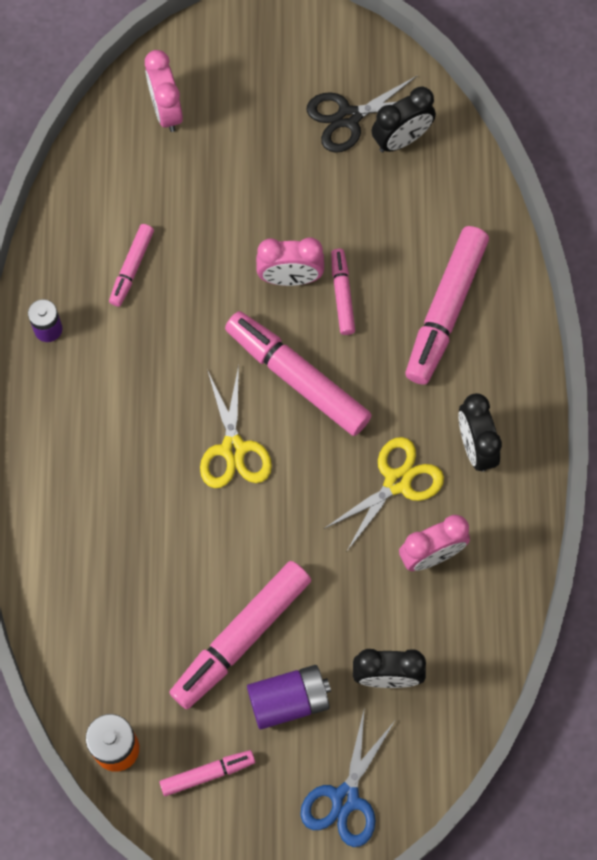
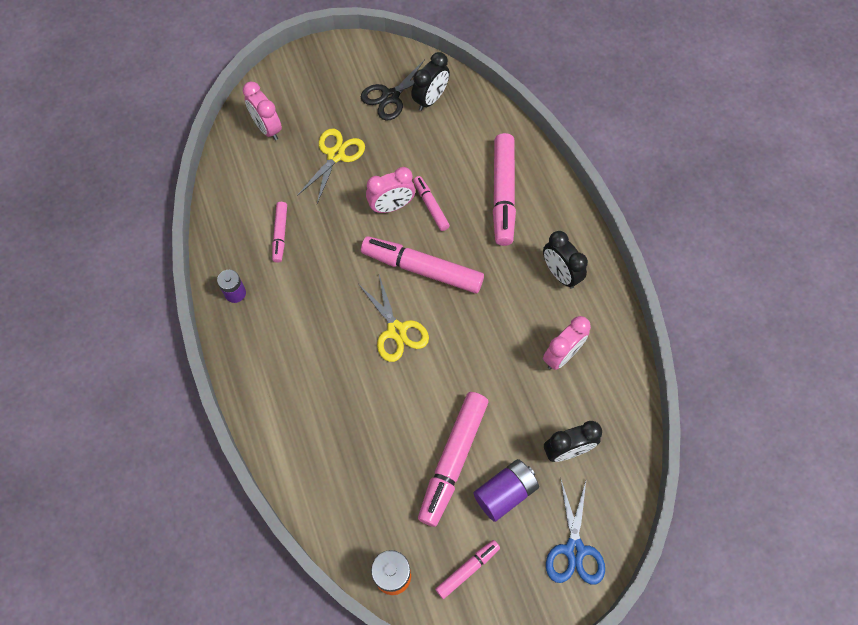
camera: 20 degrees left, 5 degrees down
(397, 482) = (518, 314): yellow scissors -> yellow scissors (336, 155)

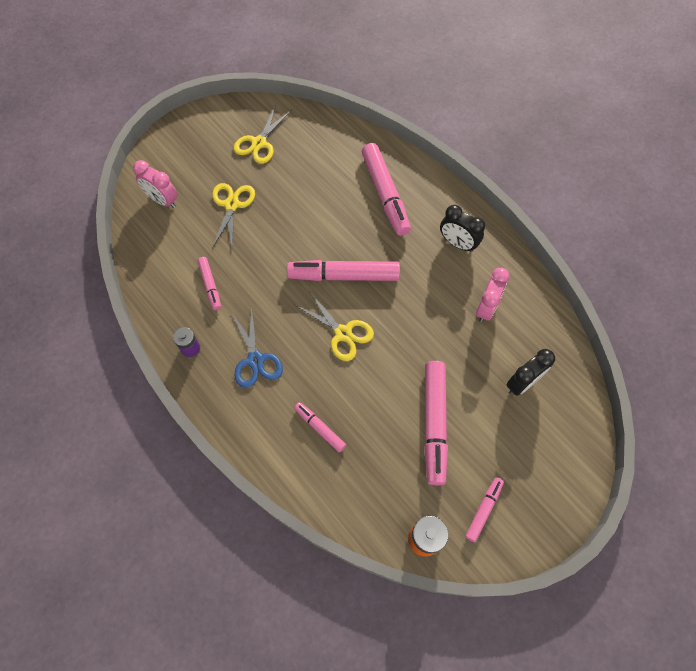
camera: 20 degrees left, 0 degrees up
(390, 96) = (259, 143): black scissors -> yellow scissors
(391, 206) = (297, 232): pink clock -> none
(430, 99) = (294, 136): black clock -> none
(431, 206) = (330, 222): pink marker -> pink marker (320, 428)
(505, 493) = (487, 435): purple battery -> none
(574, 550) = (562, 461): blue scissors -> blue scissors (255, 360)

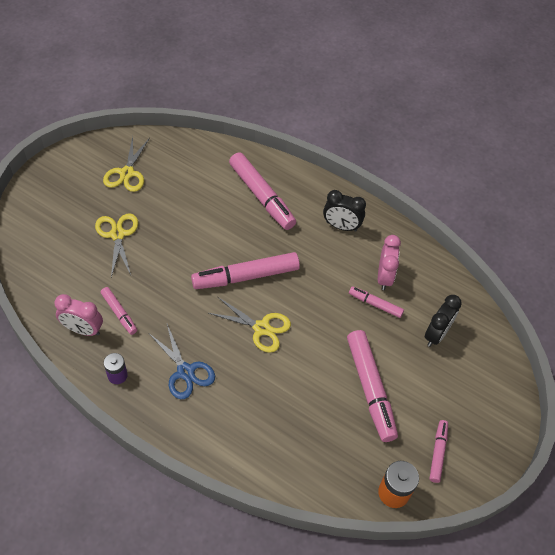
camera: 20 degrees left, 10 degrees down
(163, 200) = (46, 244): pink clock -> pink clock (83, 330)
(320, 428) = (266, 418): pink marker -> pink marker (375, 304)

